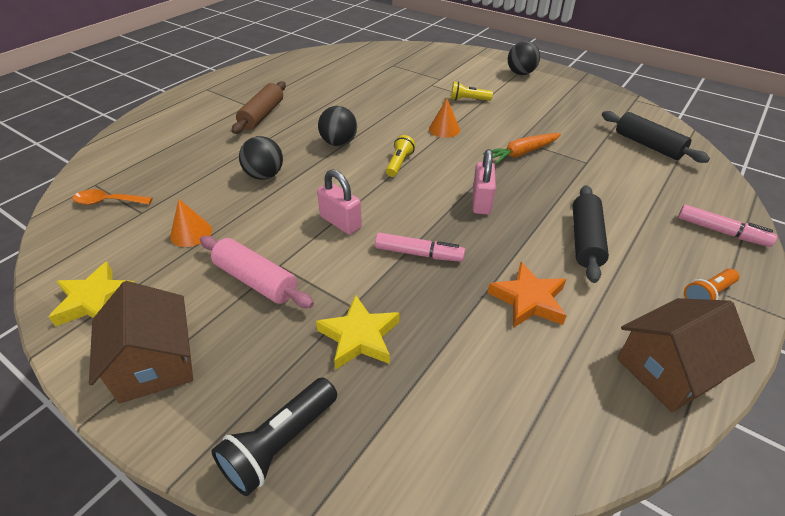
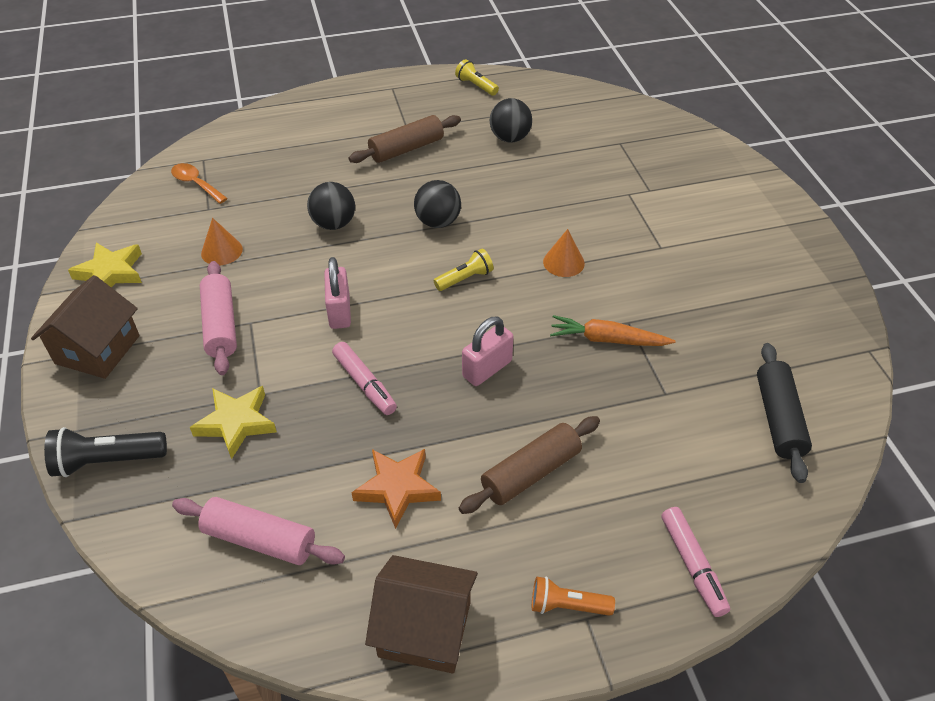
camera: 40 degrees right, 5 degrees up
(468, 100) = (643, 237): yellow flashlight -> yellow flashlight (476, 86)
(489, 402) = (260, 539): none -> pink rolling pin
(521, 73) = (766, 231): black ball -> black ball (510, 138)
(585, 240) = (531, 473): black rolling pin -> brown rolling pin

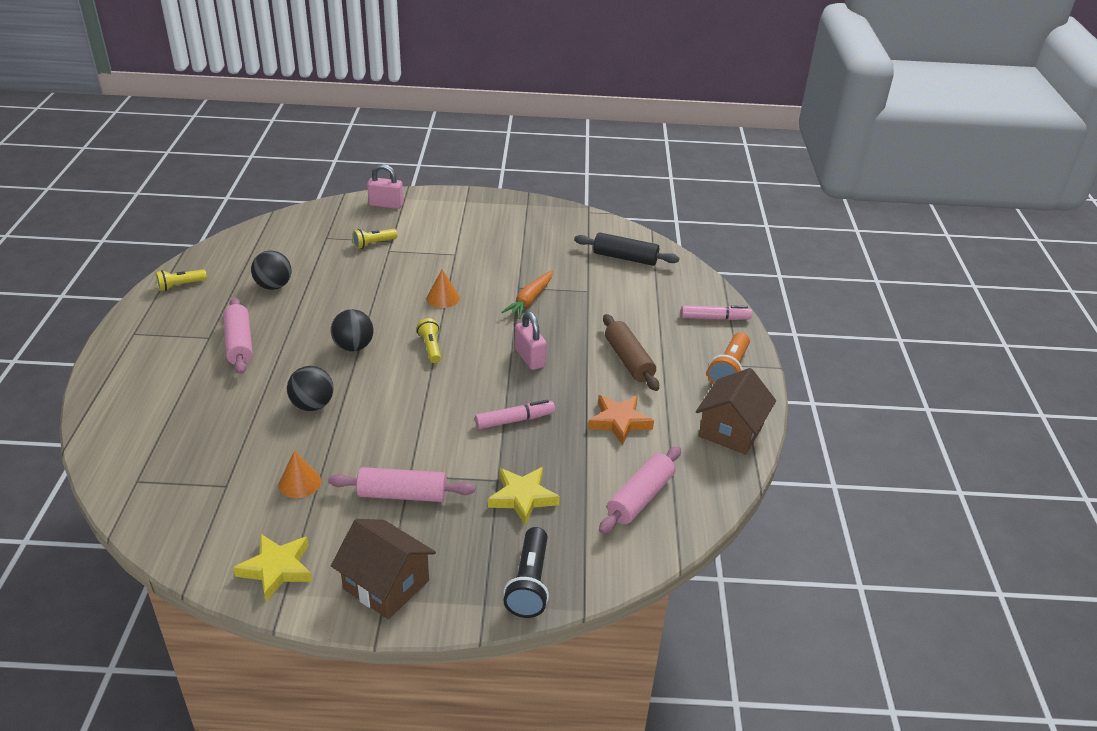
camera: 75 degrees left, 10 degrees down
(196, 184) = (176, 490): orange spoon -> none
(339, 311) = (427, 420): pink padlock -> pink padlock (386, 204)
(406, 149) = (239, 344): brown rolling pin -> pink rolling pin
(567, 605) = (729, 370): orange flashlight -> orange flashlight, size x1.52
(633, 179) = (373, 244): none -> yellow flashlight

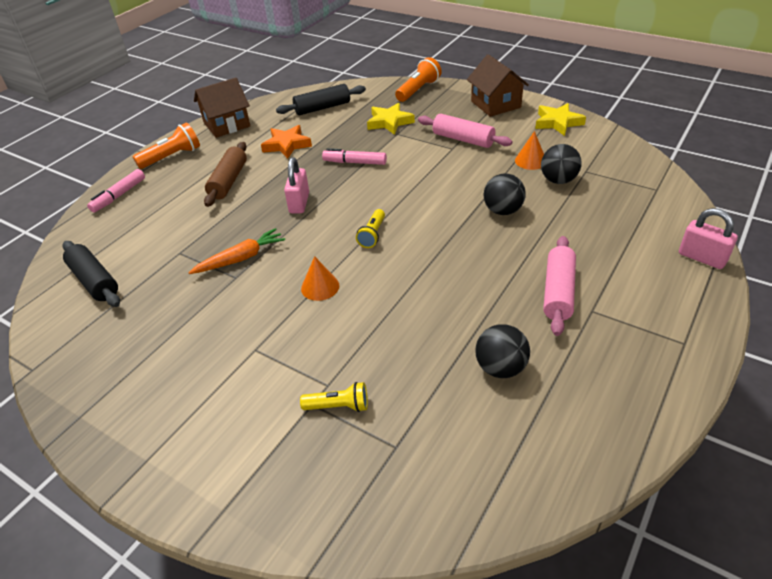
camera: 145 degrees left, 5 degrees up
(180, 285) = (628, 411): yellow flashlight -> none
(353, 347) = (442, 255): black ball -> black ball (558, 180)
(386, 204) = (263, 502): pink padlock -> pink padlock (702, 258)
(529, 584) = (418, 90): black flashlight -> orange flashlight
(640, 498) = (322, 108): pink rolling pin -> black rolling pin
(714, 318) = (119, 196): pink marker -> pink marker turned 90 degrees counterclockwise

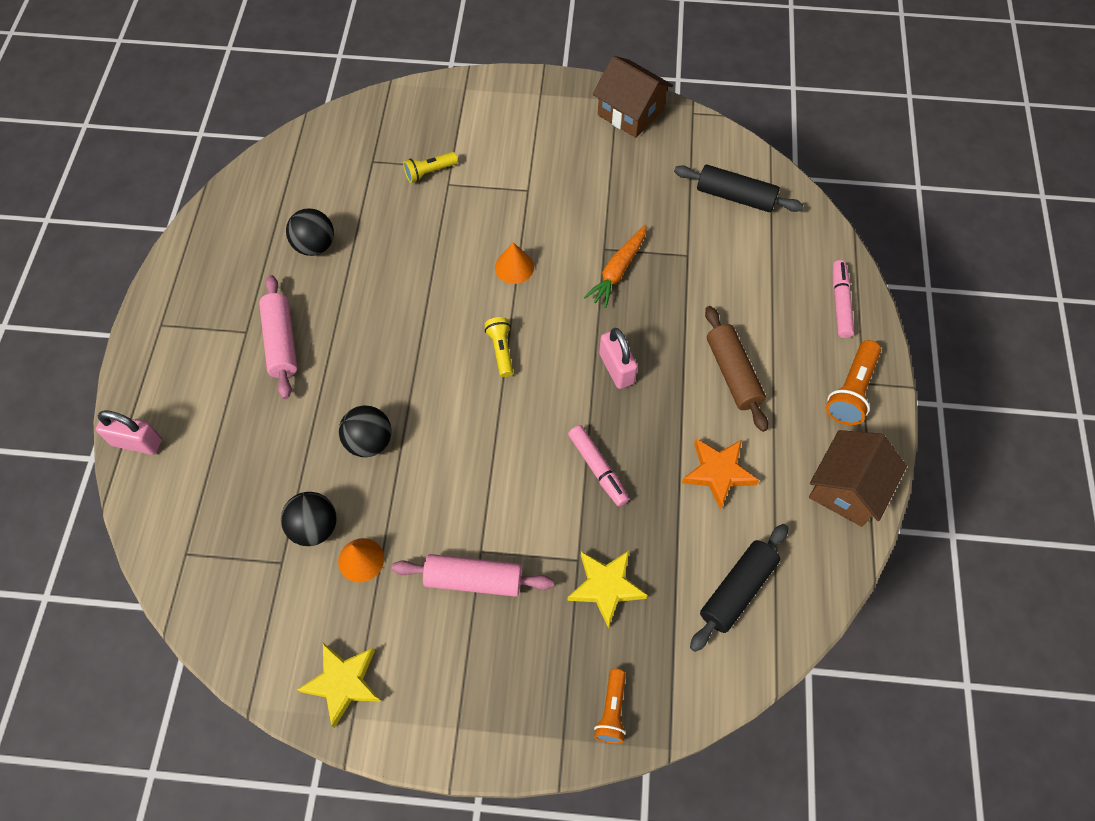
camera: 150 degrees right, 20 degrees up
(355, 162) = (598, 468): pink marker -> pink marker turned 75 degrees clockwise
(418, 90) = (612, 711): orange flashlight -> orange flashlight, size x0.66
(495, 104) = (459, 708): brown house -> brown house (630, 112)

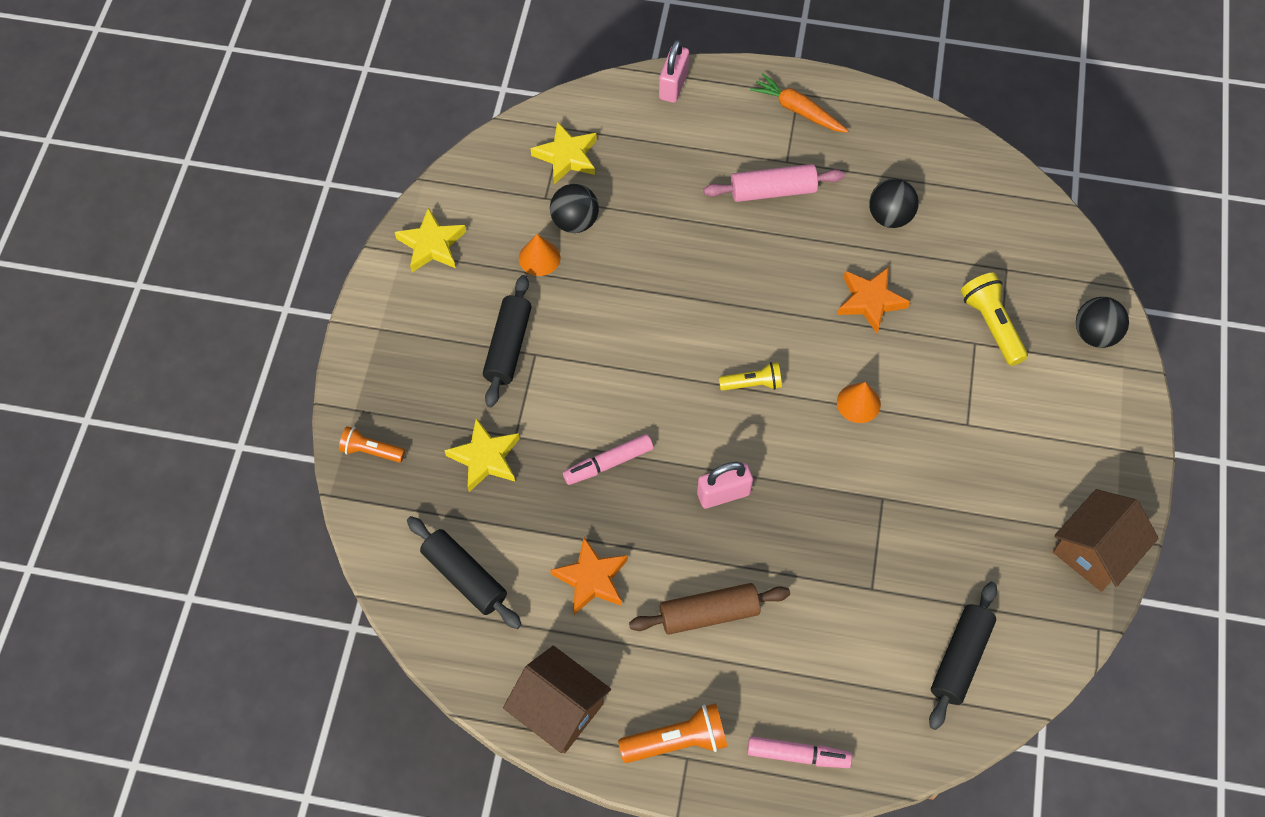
camera: 95 degrees right, 0 degrees up
(226, 545) = (567, 156): none -> yellow star
(369, 442) = (657, 265): black ball -> black ball (1094, 334)
(408, 260) = (870, 301): none -> orange star
(429, 172) = (991, 325): yellow flashlight -> yellow flashlight, size x1.52
(473, 579) = (508, 347): pink rolling pin -> black rolling pin
(618, 270) = (851, 509): orange carrot -> orange carrot (798, 110)
(851, 391) = (677, 741): orange flashlight -> orange flashlight turned 135 degrees clockwise

